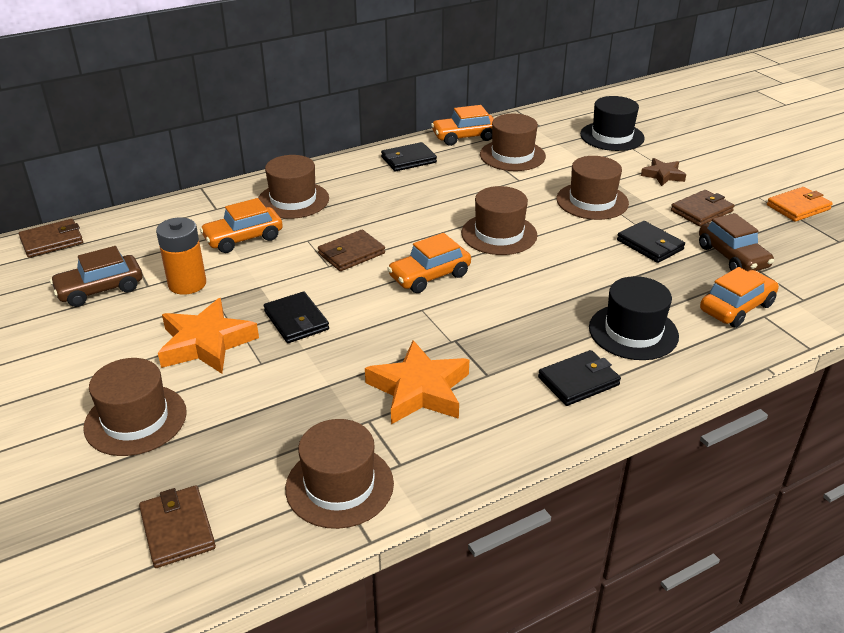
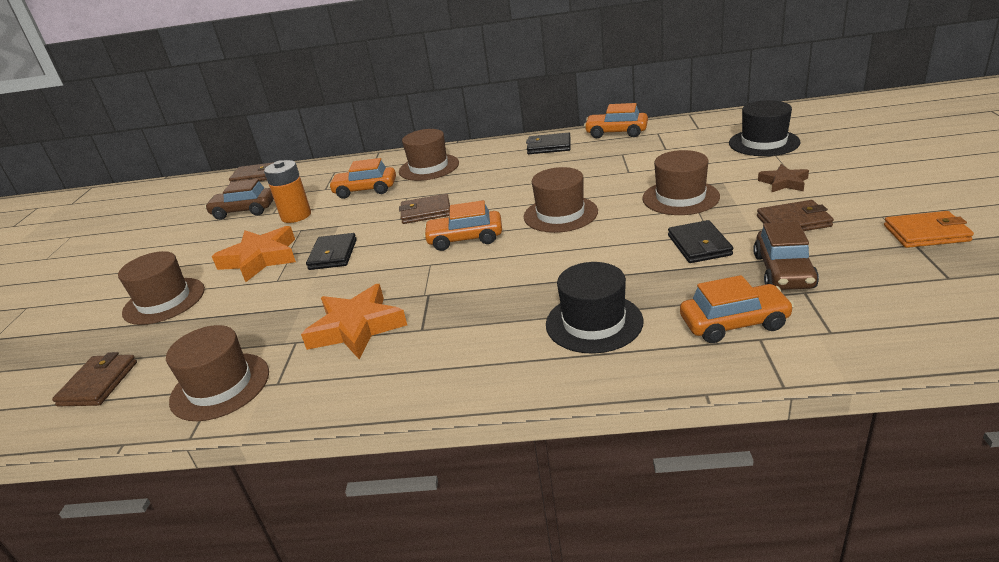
camera: 35 degrees right, 5 degrees down
(512, 155) = (644, 151): brown hat -> none
(578, 381) = (492, 355): black wallet -> none

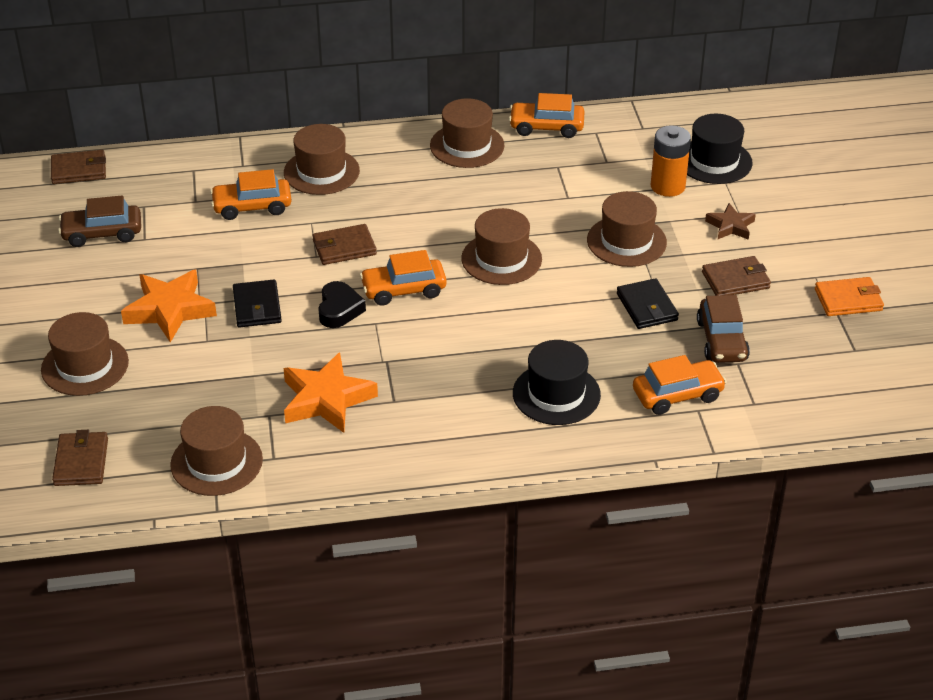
camera: 15 degrees left, 10 degrees up
(296, 216) = (179, 245): orange battery -> orange battery (667, 186)
(402, 255) = (339, 309): none -> black heart
(549, 146) = (467, 145): black wallet -> brown hat

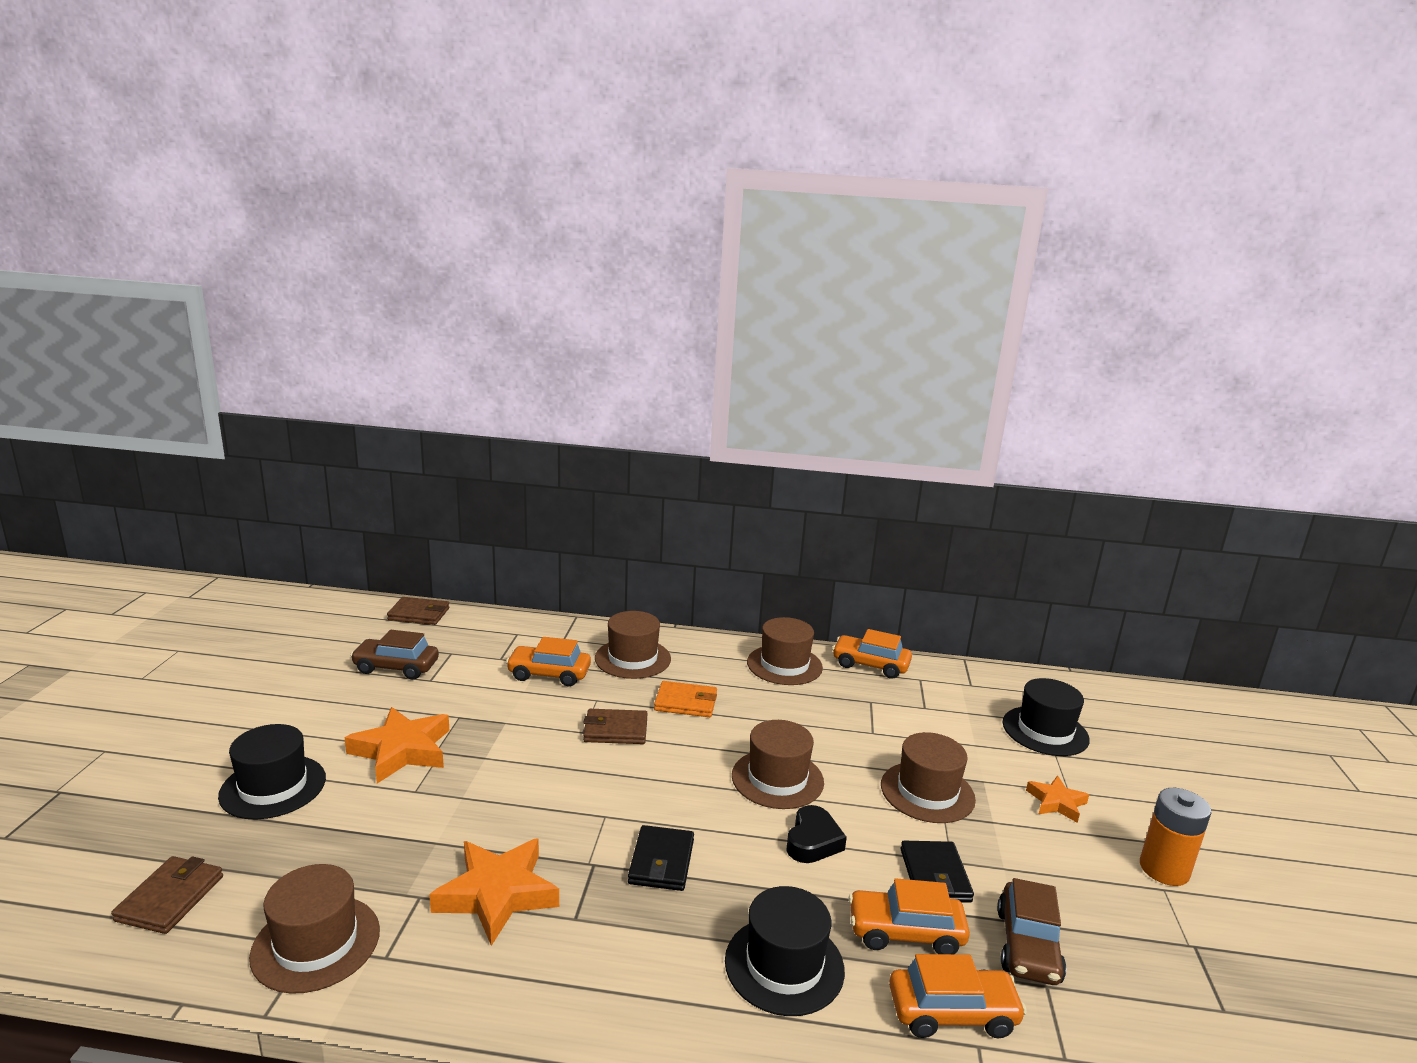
camera: 15 degrees right, 20 degrees down
(85, 366) = (273, 787): brown hat -> black hat
(257, 307) = (490, 768): black wallet -> black wallet (661, 862)
(339, 309) = (574, 792): black heart -> black heart (813, 841)
(403, 290) = (655, 787): orange car -> orange car (905, 933)
(667, 186) = (987, 745): orange battery -> orange battery (1164, 869)
(730, 226) = (1056, 802): brown star -> orange star
(735, 280) = (1055, 868): brown wallet -> none
(848, 300) = (1211, 932): orange wallet -> orange wallet (686, 702)

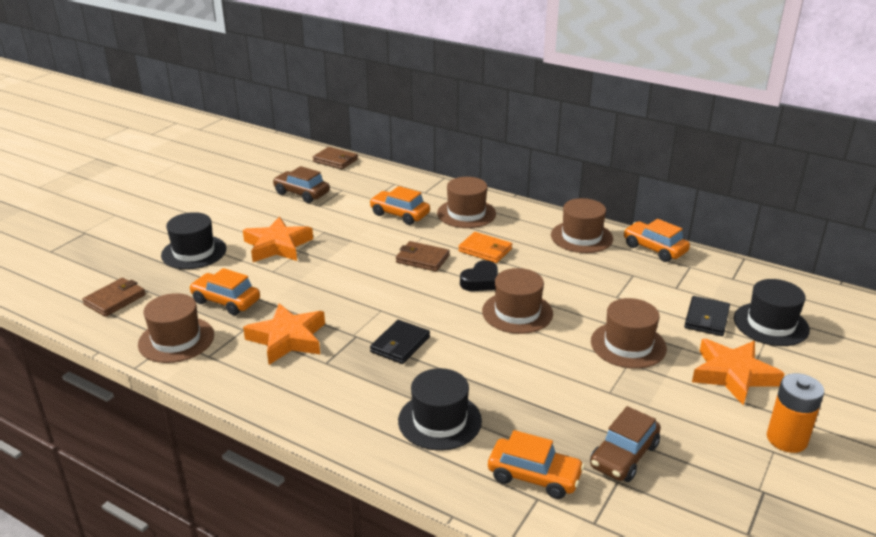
camera: 25 degrees right, 10 degrees up
(813, 841) = (513, 356): black heart -> black heart (481, 281)
(905, 933) = (538, 425): orange car -> orange car (226, 301)
(935, 875) = (589, 397): black wallet -> black wallet (706, 319)
(1056, 802) = (733, 375): orange star -> orange star, size x1.75

